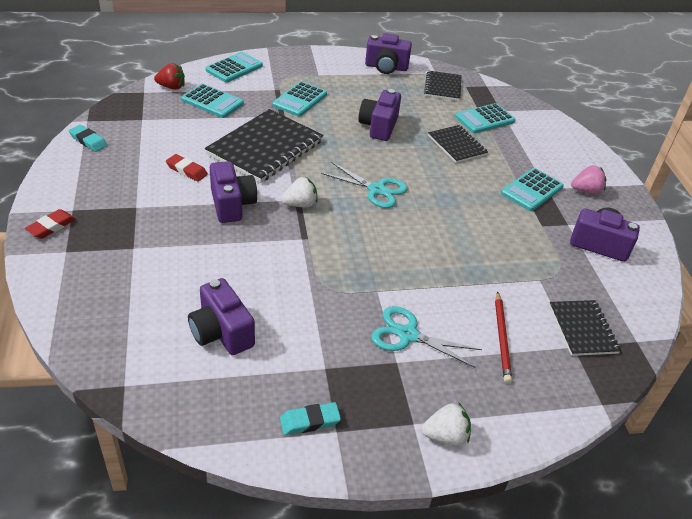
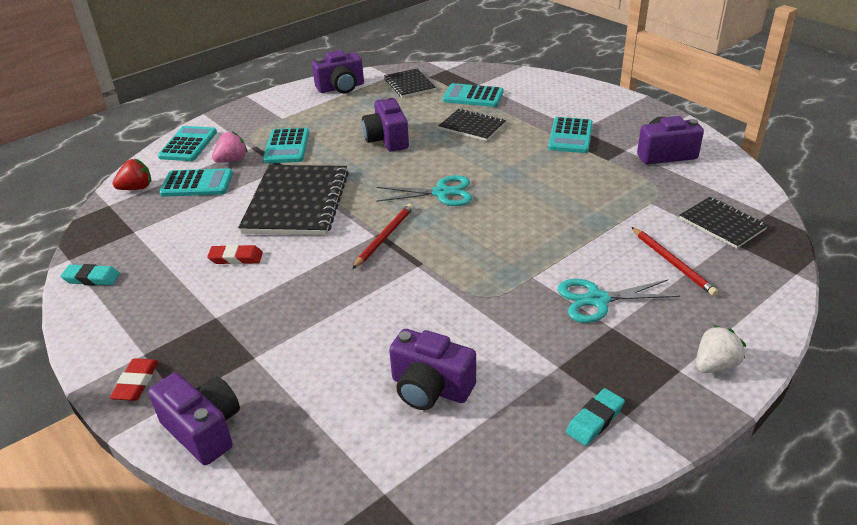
camera: 25 degrees left, 5 degrees down
(232, 204) = (317, 268): purple camera -> purple camera (203, 430)
(300, 204) = (384, 237): white strawberry -> red pencil
(484, 119) = (473, 96): turquoise calculator -> turquoise calculator turned 75 degrees clockwise
(586, 190) = (611, 118): pink strawberry -> pink strawberry (232, 160)

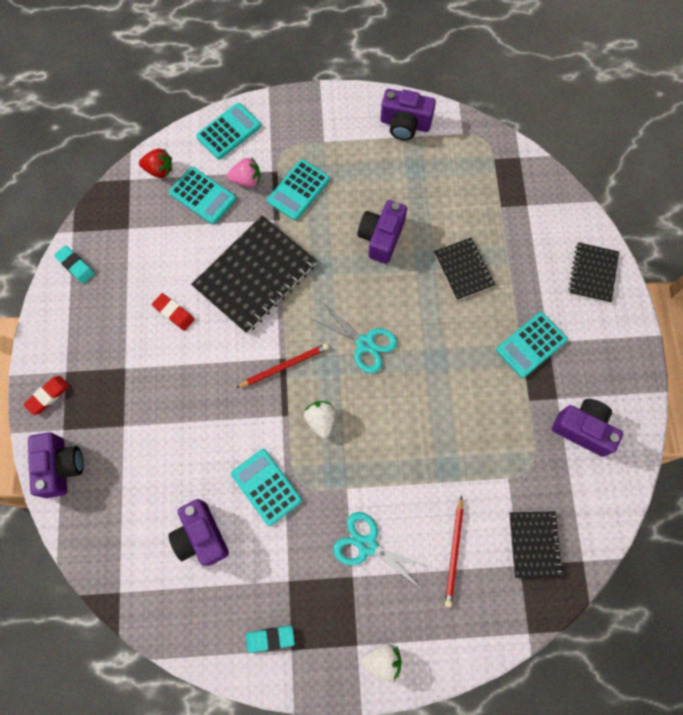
camera: 35 degrees right, 35 degrees up
(409, 85) = (466, 161): black notebook -> black notebook (592, 273)
(457, 250) = (321, 420): none -> white strawberry
(473, 96) = (504, 222): turquoise calculator -> turquoise calculator (266, 487)

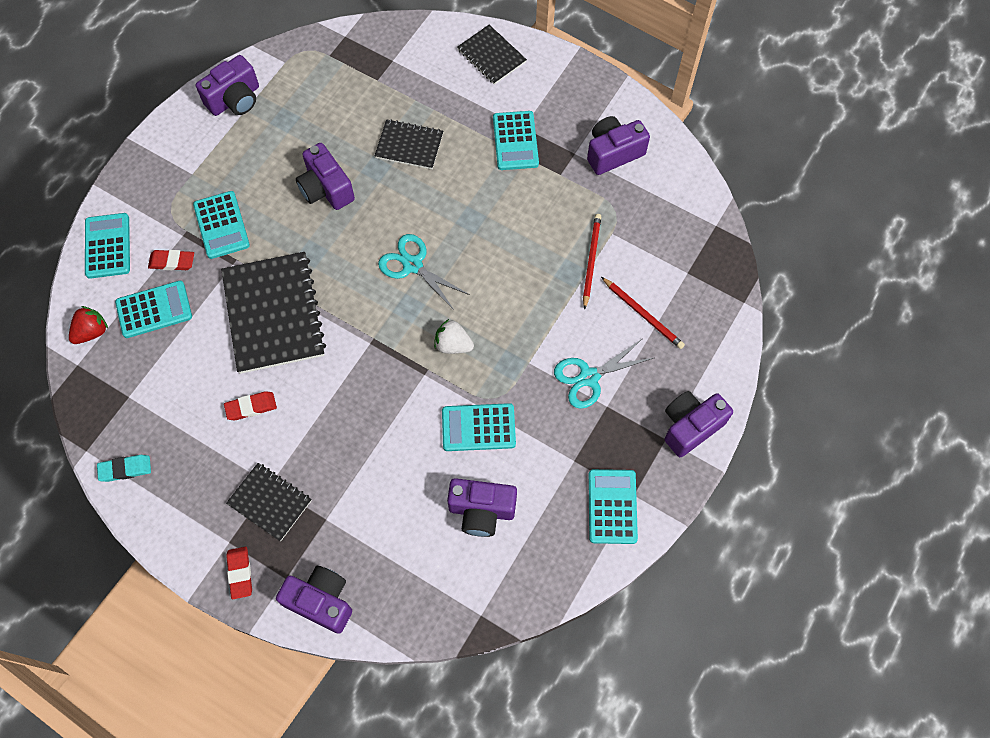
camera: 55 degrees left, 5 degrees down
(246, 180) = (172, 262): pink strawberry -> red eraser
(270, 638) = (612, 506): turquoise eraser -> turquoise calculator
(284, 366) = (380, 343): red pencil -> red pencil (591, 260)
(365, 344) = (412, 265): turquoise scissors -> turquoise scissors turned 120 degrees counterclockwise
(382, 660) = (690, 426): white strawberry -> purple camera
(534, 544) = (678, 250): black notebook -> black notebook (270, 502)

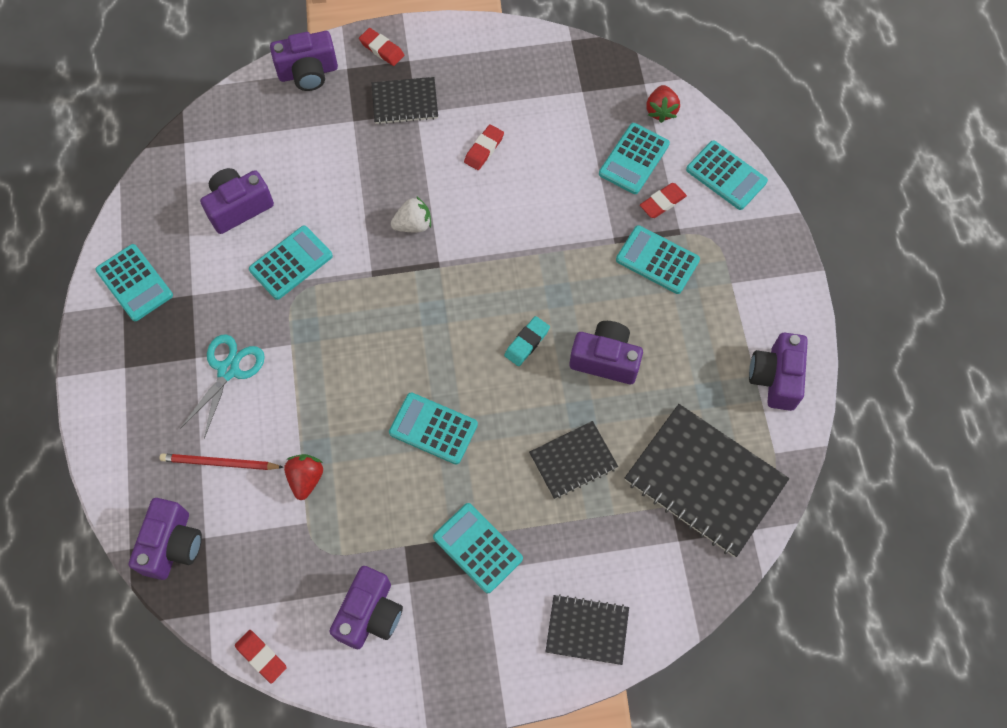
camera: 140 degrees right, 0 degrees up
(125, 469) = (530, 49): turquoise eraser -> turquoise eraser (527, 343)
(274, 314) = (538, 225): black notebook -> black notebook (704, 481)
(412, 265) = (463, 351): turquoise scissors -> none
(453, 344) = (368, 311): white strawberry -> white strawberry (413, 224)
(479, 230) = (433, 429): none -> turquoise calculator
(591, 260) = (306, 479): red pencil -> red strawberry
(690, 426) = (108, 393): purple camera -> purple camera (172, 545)
(699, 177) = (261, 657): none -> red eraser

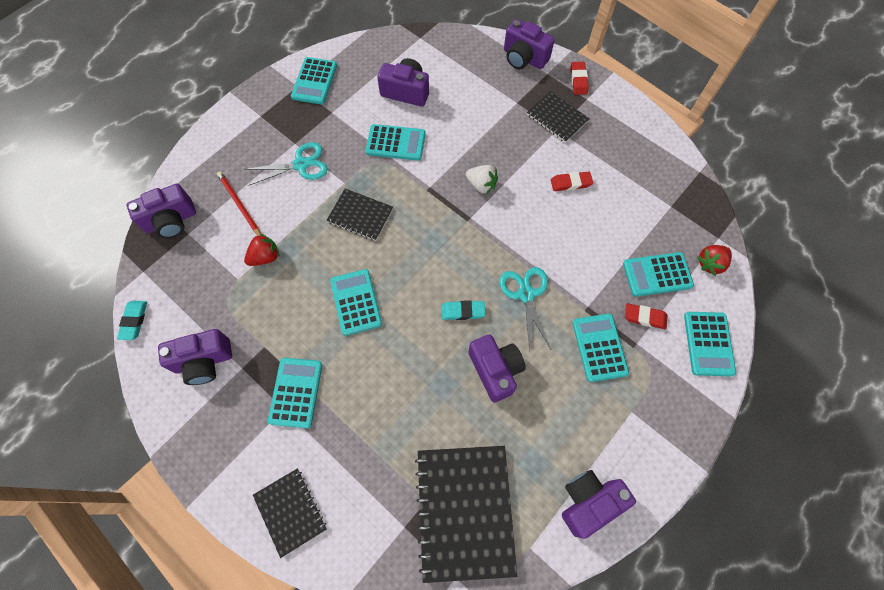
camera: 50 degrees right, 0 degrees up
(261, 657) = (134, 321): red eraser -> turquoise eraser
(558, 277) = (526, 294): none -> turquoise scissors
(573, 461) = (405, 406): black notebook -> black notebook (360, 215)

